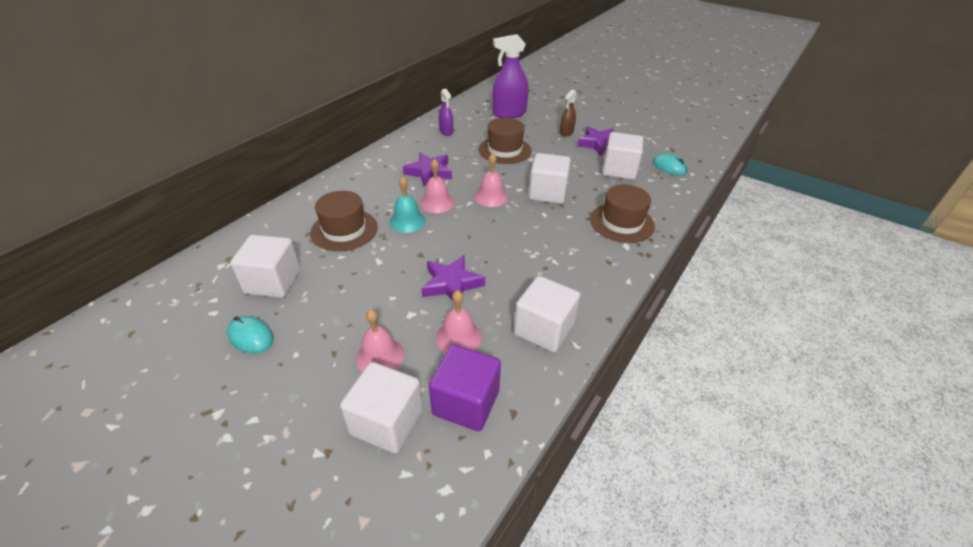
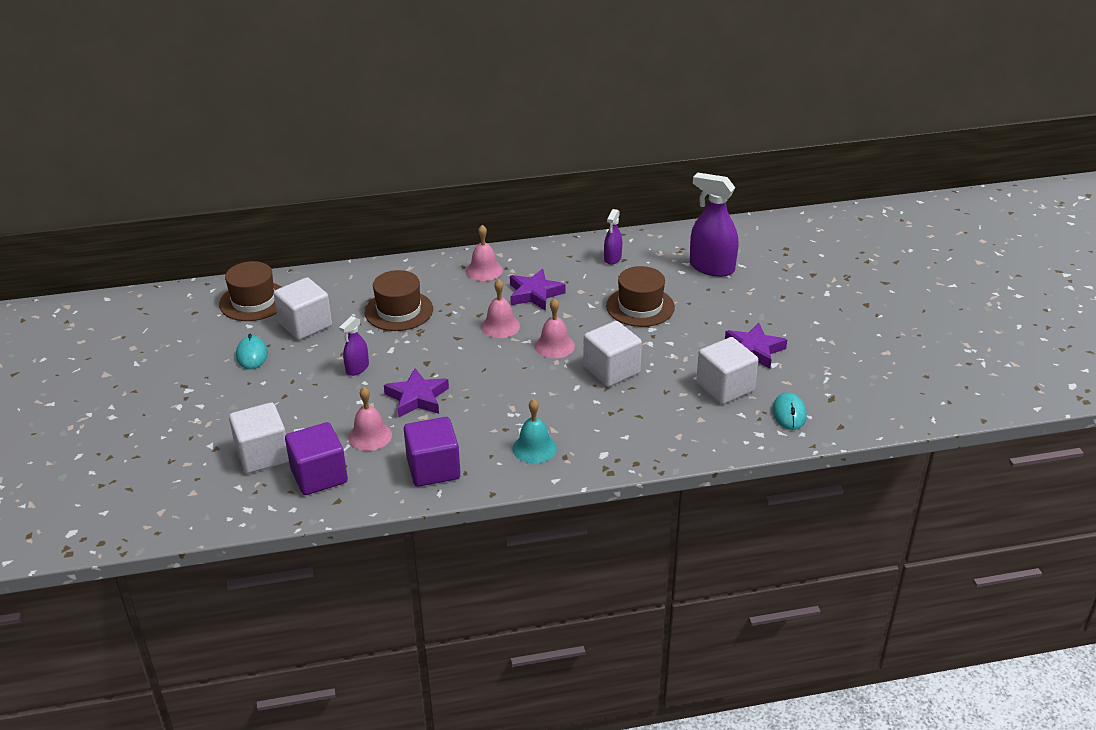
camera: 45 degrees right, 5 degrees down
(370, 290) = (357, 368): none -> purple spray bottle
(380, 356) = (307, 415): pink bell -> pink bell (484, 270)
(407, 221) = (454, 329): turquoise bell -> turquoise bell (534, 448)
(544, 329) = (433, 469): white cube -> purple cube
(566, 132) = (740, 319): brown spray bottle -> none
(622, 222) = (635, 434): brown hat -> brown hat (253, 301)

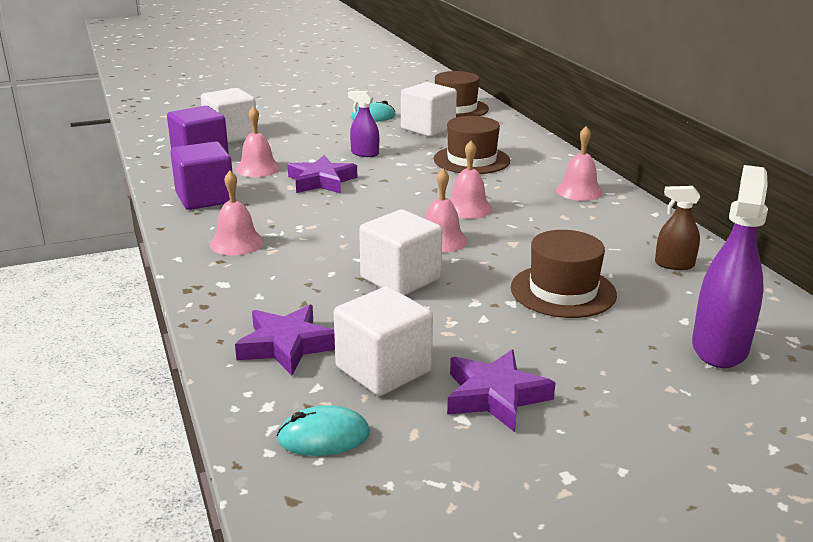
camera: 80 degrees right, 10 degrees down
(534, 294) = (548, 221): purple star -> purple star (286, 345)
(534, 448) = (236, 243): turquoise bell -> pink bell
(612, 258) = (674, 264): purple spray bottle -> brown spray bottle

